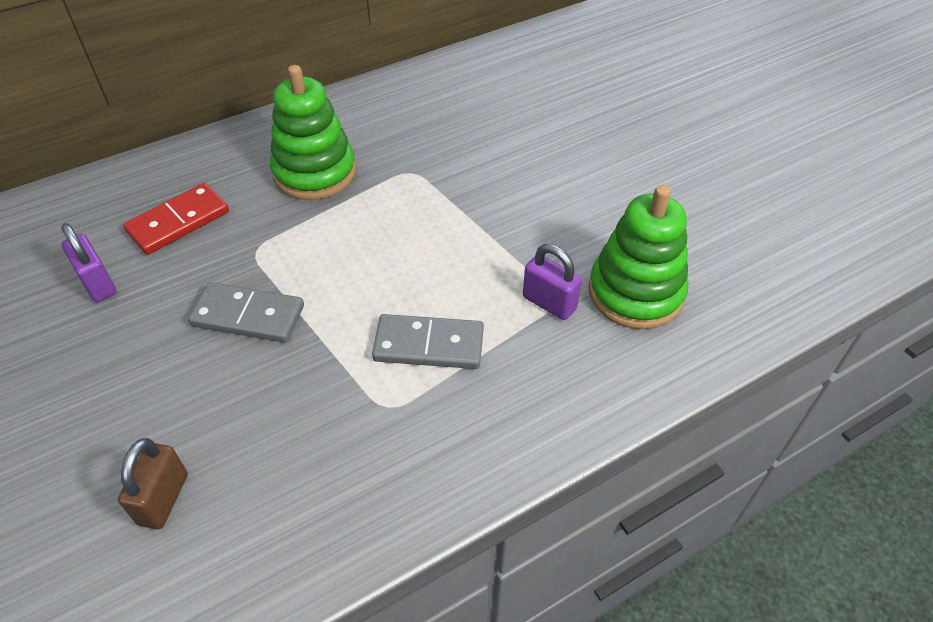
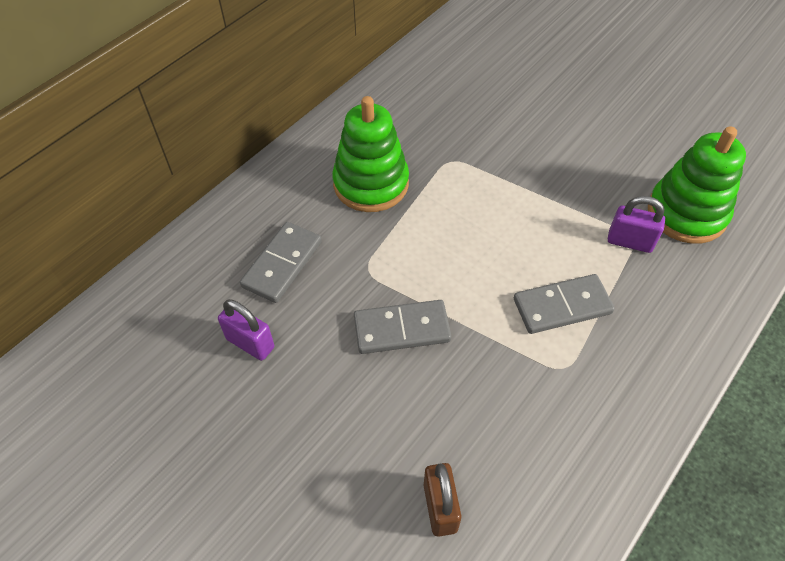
camera: 20 degrees left, 5 degrees up
(178, 222) = (282, 264): red domino -> grey domino

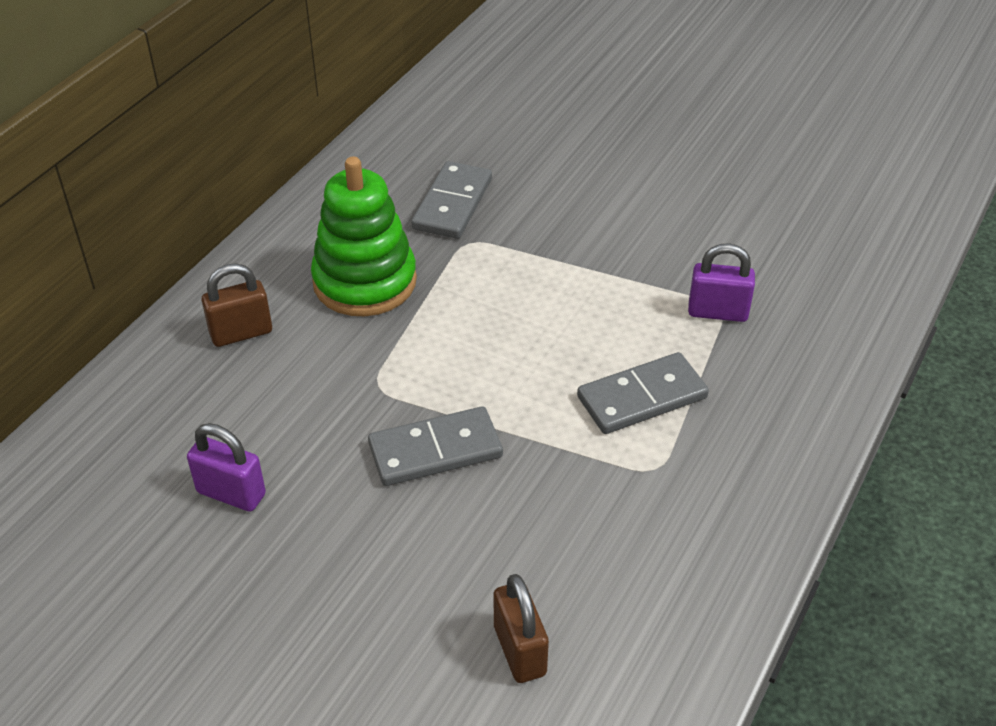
camera: 10 degrees left, 10 degrees down
(277, 214) = (241, 333): none -> brown padlock
(282, 264) = (258, 392): grey domino -> grey domino (452, 204)
(686, 213) = (785, 271): green stacking toy -> none

